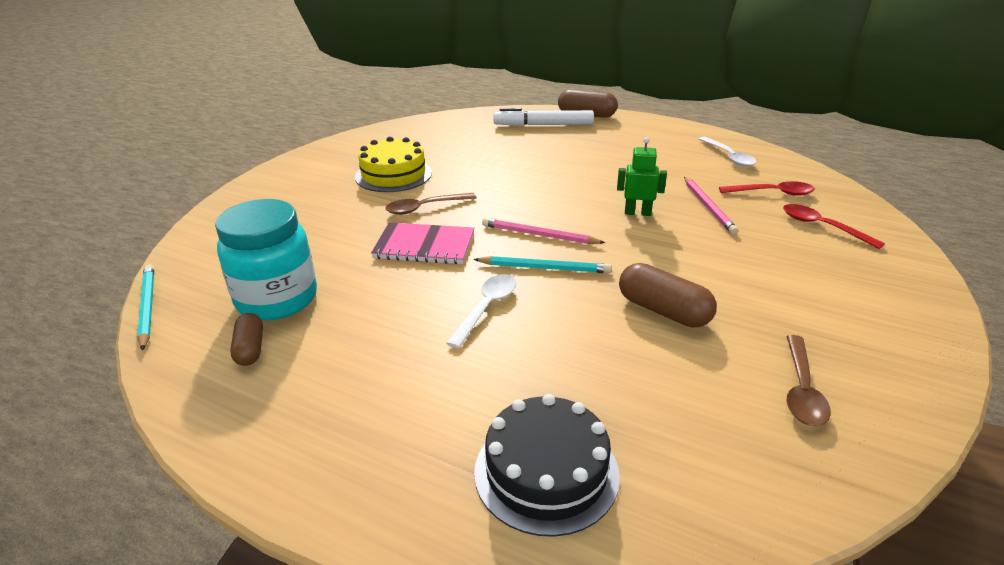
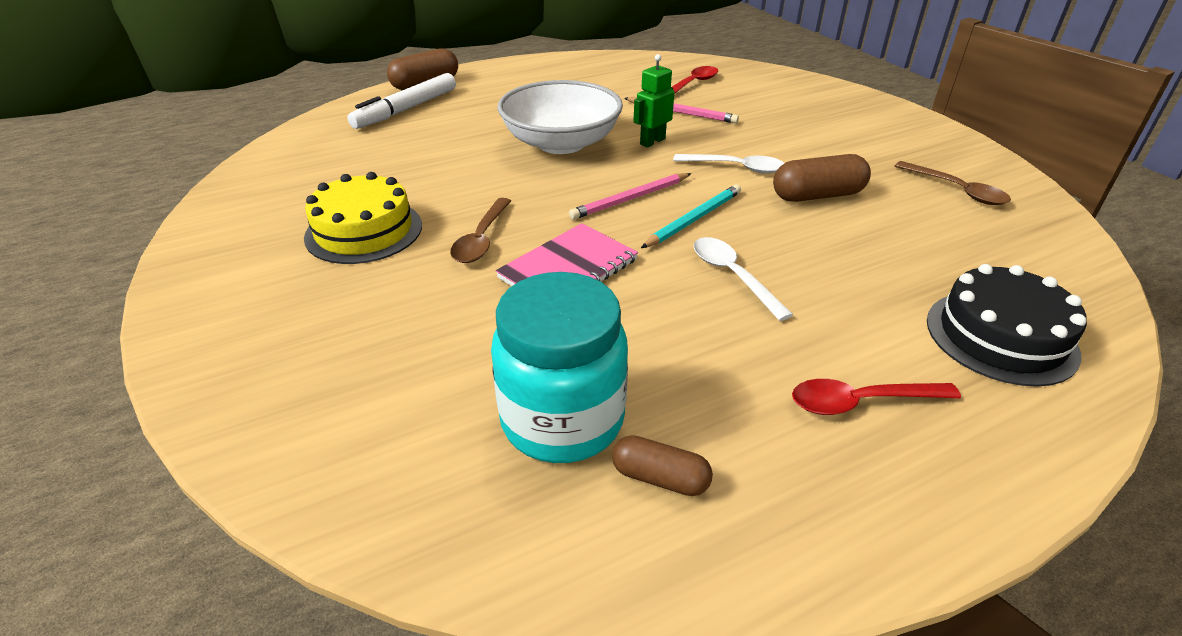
camera: 55 degrees left, 5 degrees up
(147, 307) = (436, 573): turquoise pencil -> none
(579, 184) = (561, 143): none -> white bowl
(729, 157) = (612, 71): white spoon -> white spoon (736, 168)
(822, 227) = (762, 92): red spoon -> red spoon (861, 402)

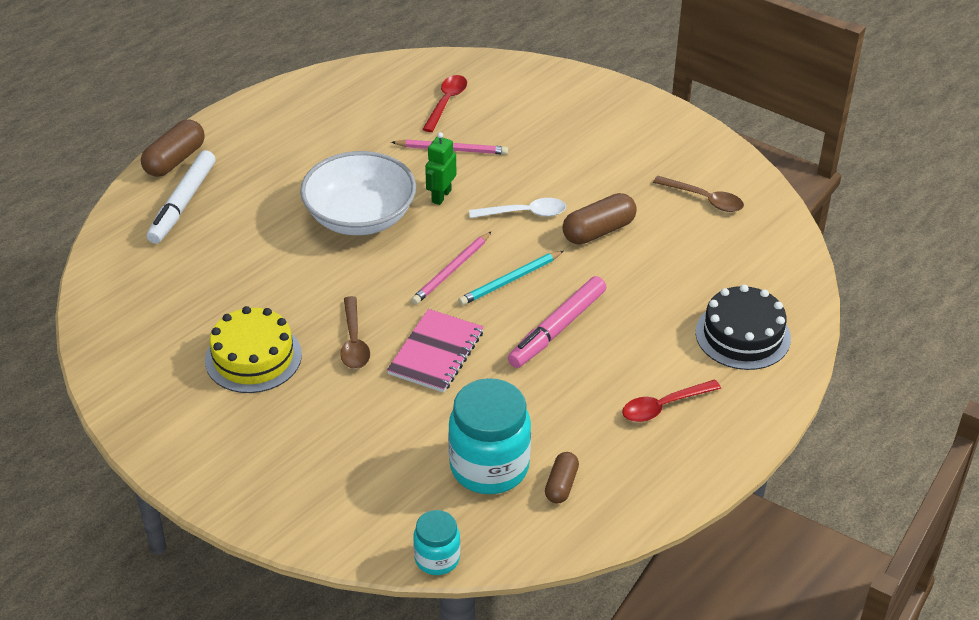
camera: 20 degrees left, 5 degrees up
(402, 543) = (437, 558): none -> turquoise jar
(660, 478) = (561, 485): brown capsule -> brown capsule turned 75 degrees counterclockwise
(694, 219) = (510, 280): turquoise pencil -> turquoise pencil turned 150 degrees counterclockwise
(732, 276) = (557, 329): white spoon -> pink marker

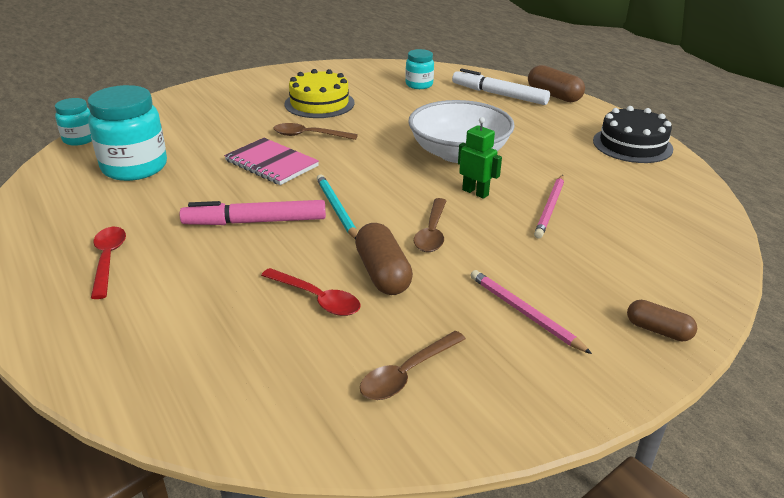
camera: 105 degrees right, 10 degrees down
(164, 277) = (419, 85): none -> turquoise jar
(446, 102) = (636, 216): red spoon -> red spoon (317, 299)
(451, 270) = (366, 183): pink pencil -> pink pencil (524, 313)
(524, 213) = (432, 232): white spoon -> brown spoon
(557, 329) = (255, 222): pink marker -> pink marker turned 60 degrees counterclockwise
(561, 485) = (83, 193): brown capsule -> brown capsule (658, 330)
(742, 335) = (150, 339): black cake -> black cake (632, 145)

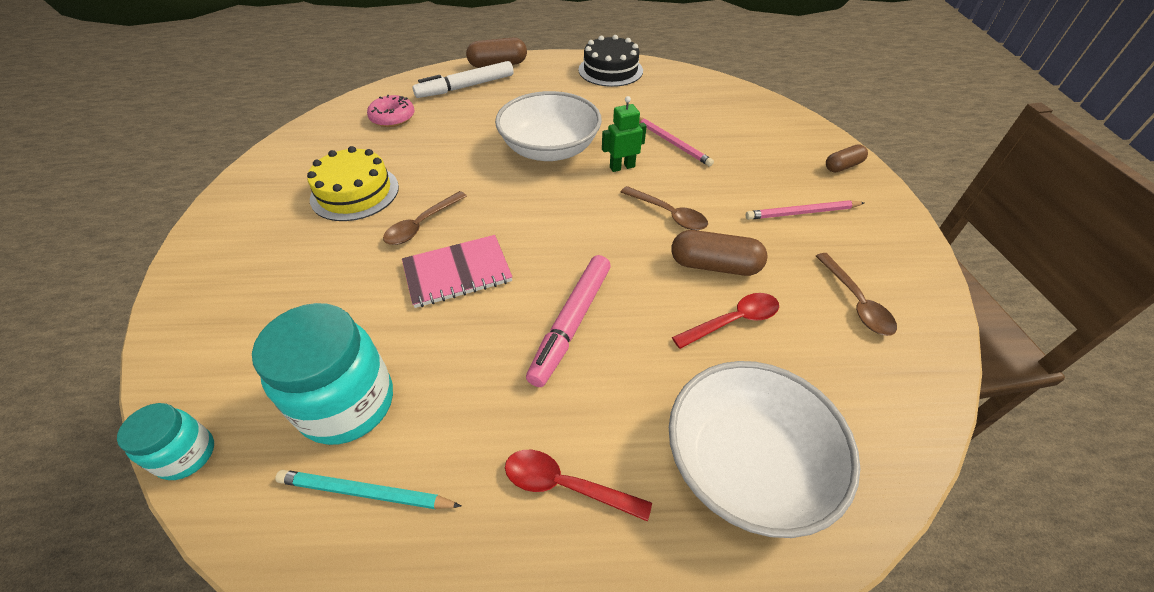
camera: 60 degrees left, 15 degrees up
(162, 336) = (746, 464): none -> white bowl
(336, 209) = (588, 256): turquoise pencil -> turquoise pencil (365, 492)
(419, 85) = (392, 117): turquoise jar -> pink donut

